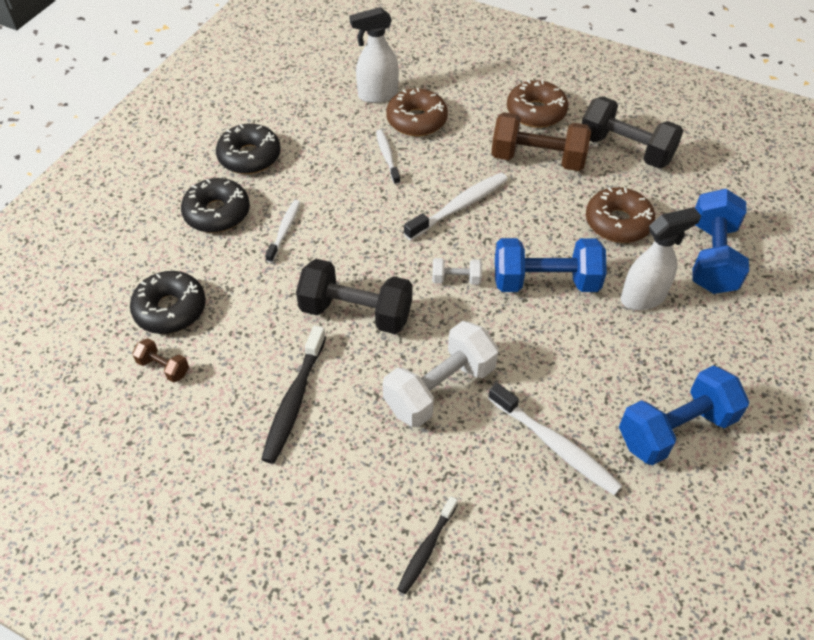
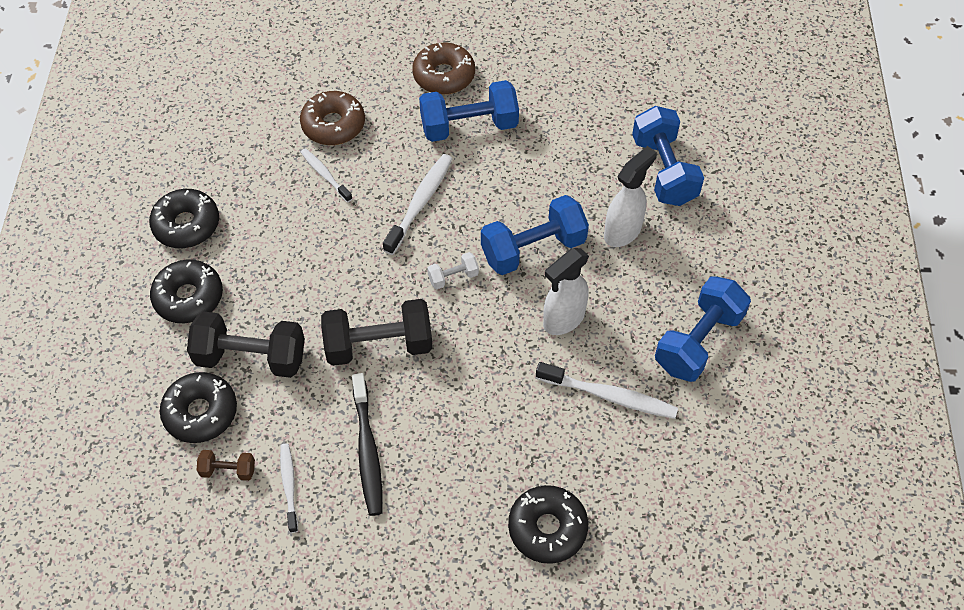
camera: 25 degrees left, 5 degrees up
(284, 230) = (266, 290): white toothbrush -> white toothbrush (289, 486)
(377, 95) = (279, 110): white spray bottle -> white spray bottle (563, 319)
(426, 549) = (547, 528): black toothbrush -> black donut
(440, 388) = (490, 386): white dumbbell -> none
(537, 159) = (469, 126): brown dumbbell -> blue dumbbell
(618, 223) = (570, 166): brown donut -> none
(625, 149) = (544, 87): black dumbbell -> black dumbbell (251, 357)

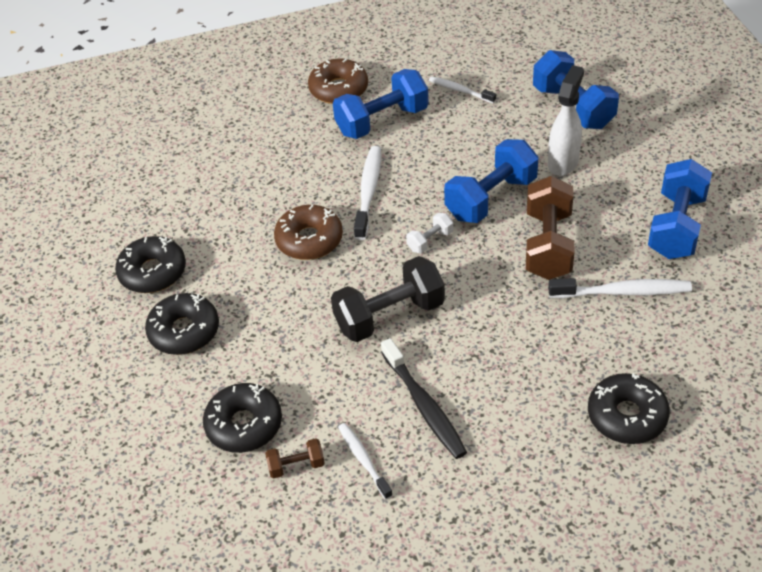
camera: 15 degrees left, 10 degrees down
(251, 357) = (271, 363): black dumbbell -> none
(325, 175) = (268, 195): white toothbrush -> white toothbrush (460, 91)
(333, 125) = (255, 154): brown donut -> brown donut (309, 240)
(563, 319) = (548, 245): white spray bottle -> brown dumbbell

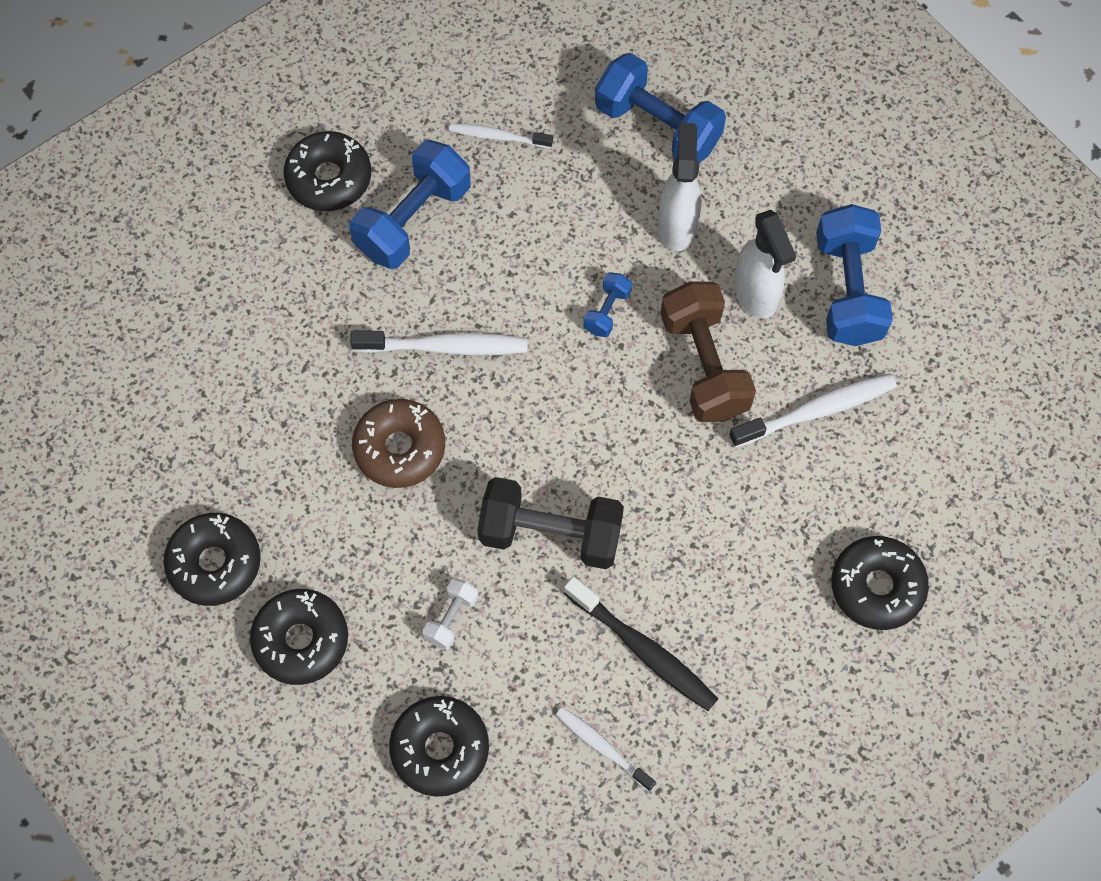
camera: 25 degrees left, 20 degrees up
(296, 466) = (527, 782): brown dumbbell -> none
(338, 89) = (329, 178): brown donut -> black donut
(368, 192) = (445, 347): white toothbrush -> white toothbrush turned 105 degrees clockwise
(389, 315) = (550, 534): black dumbbell -> black dumbbell turned 60 degrees clockwise
(430, 241) = (556, 403): white dumbbell -> white dumbbell (451, 618)
(491, 198) = (607, 311): blue dumbbell -> blue dumbbell, size x0.47
(604, 213) = (756, 294): none -> white spray bottle

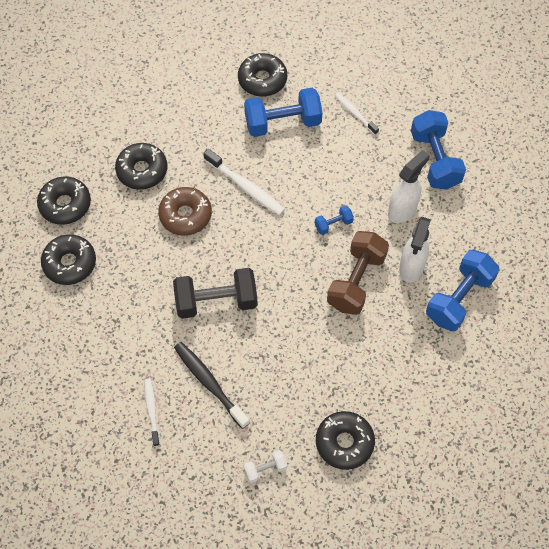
camera: 40 degrees right, 5 degrees down
(440, 749) = (83, 354): black donut -> black donut (142, 170)
(451, 618) = (140, 303): white dumbbell -> white dumbbell (265, 469)
(550, 534) = (216, 301): black dumbbell -> black dumbbell turned 60 degrees counterclockwise
(643, 649) = (209, 383): black toothbrush -> black toothbrush turned 150 degrees clockwise
(816, 411) = (391, 341): white toothbrush -> none

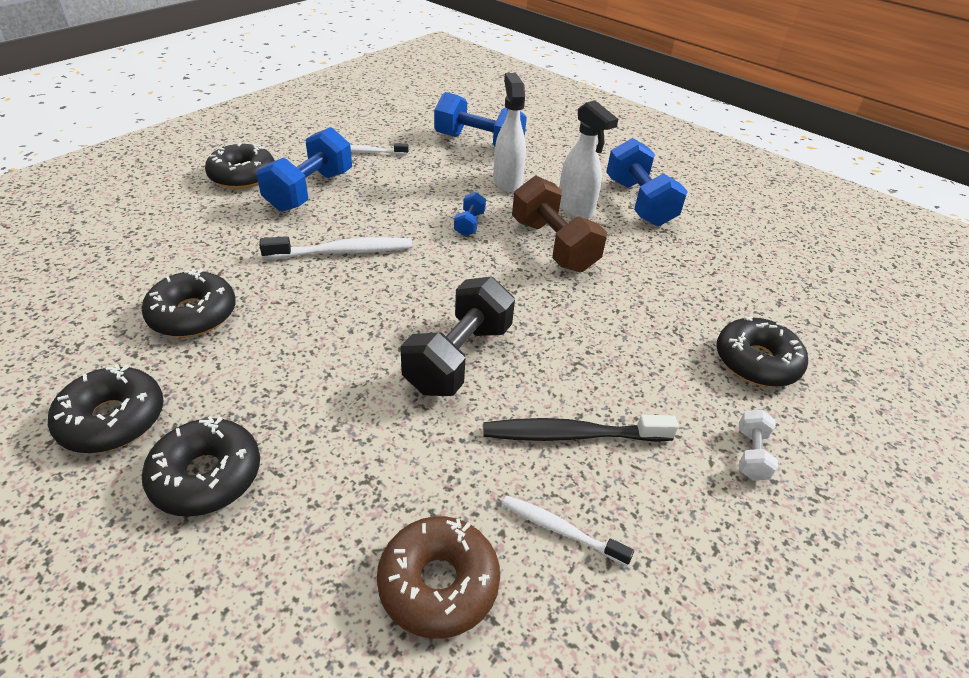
camera: 55 degrees left, 20 degrees down
(185, 215) = (308, 315): brown donut -> brown donut (438, 583)

